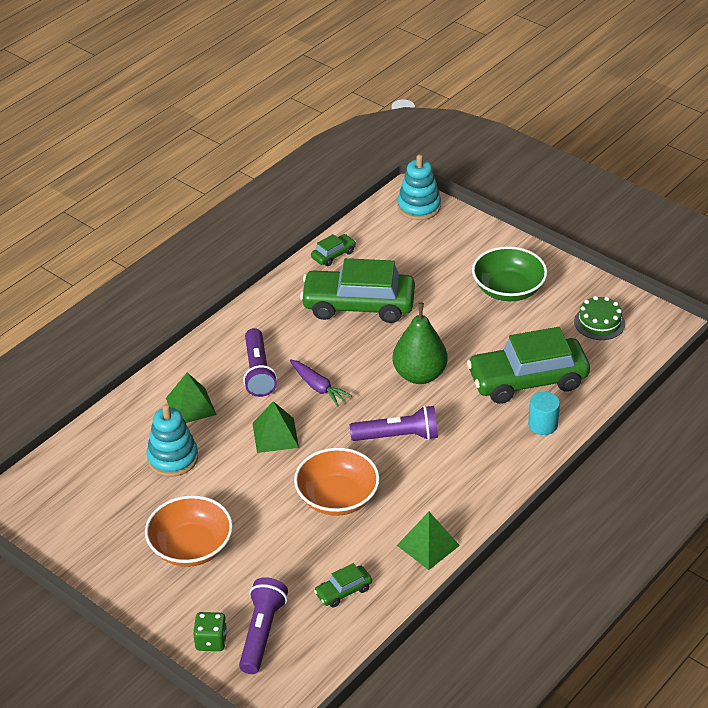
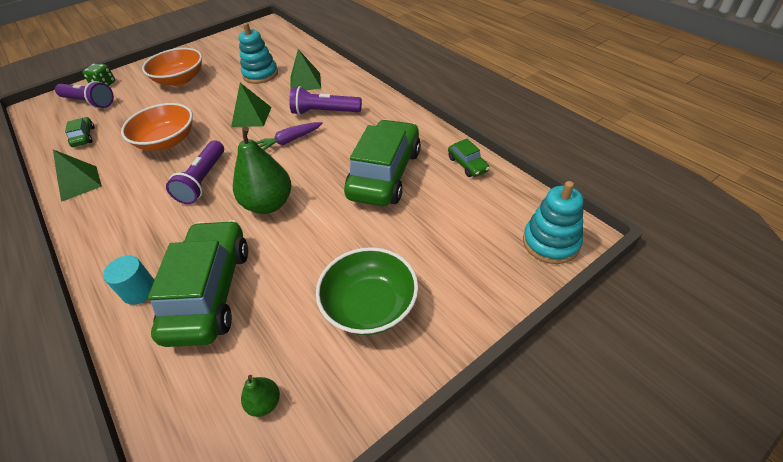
camera: 105 degrees right, 5 degrees up
(599, 323) = (265, 403): green cake -> green pear

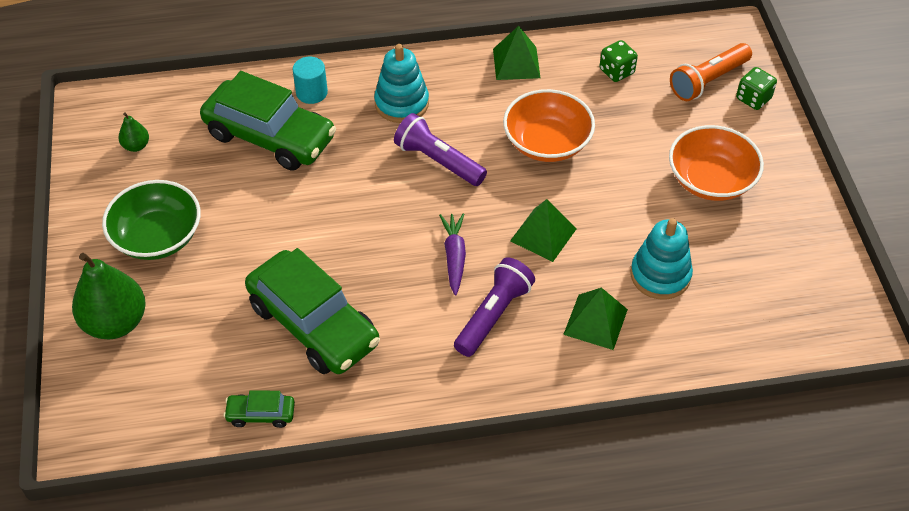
camera: 115 degrees right, 5 degrees up
(84, 137) = (616, 71): green car -> green dice
(89, 102) = (708, 81): purple flashlight -> orange flashlight
(268, 204) = (351, 205): green pear -> green pear (115, 322)
(550, 242) = (92, 414): turquoise stacking toy -> turquoise stacking toy (401, 103)

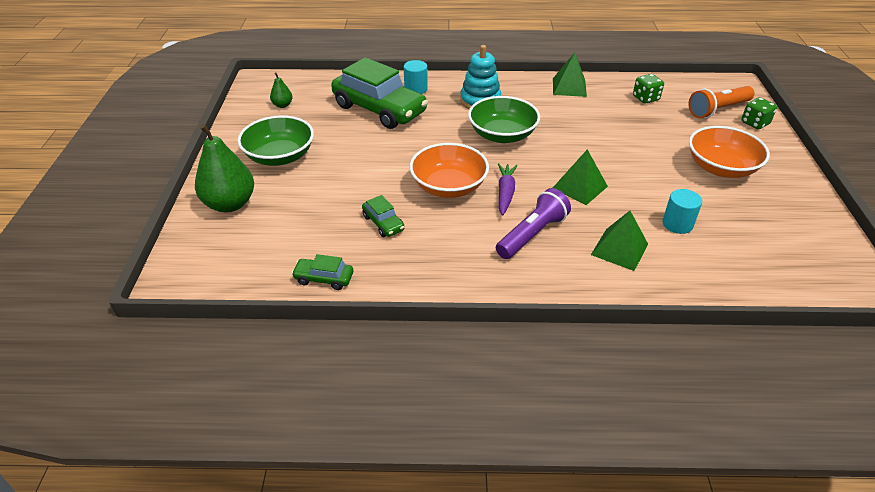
camera: 10 degrees right, 10 degrees down
(313, 324) = (383, 223): green car -> green car, size x0.43
(438, 161) = (502, 135): purple flashlight -> green bowl
(547, 143) = (588, 133): orange bowl -> orange bowl (448, 186)
(660, 275) = (677, 224): turquoise stacking toy -> turquoise cylinder

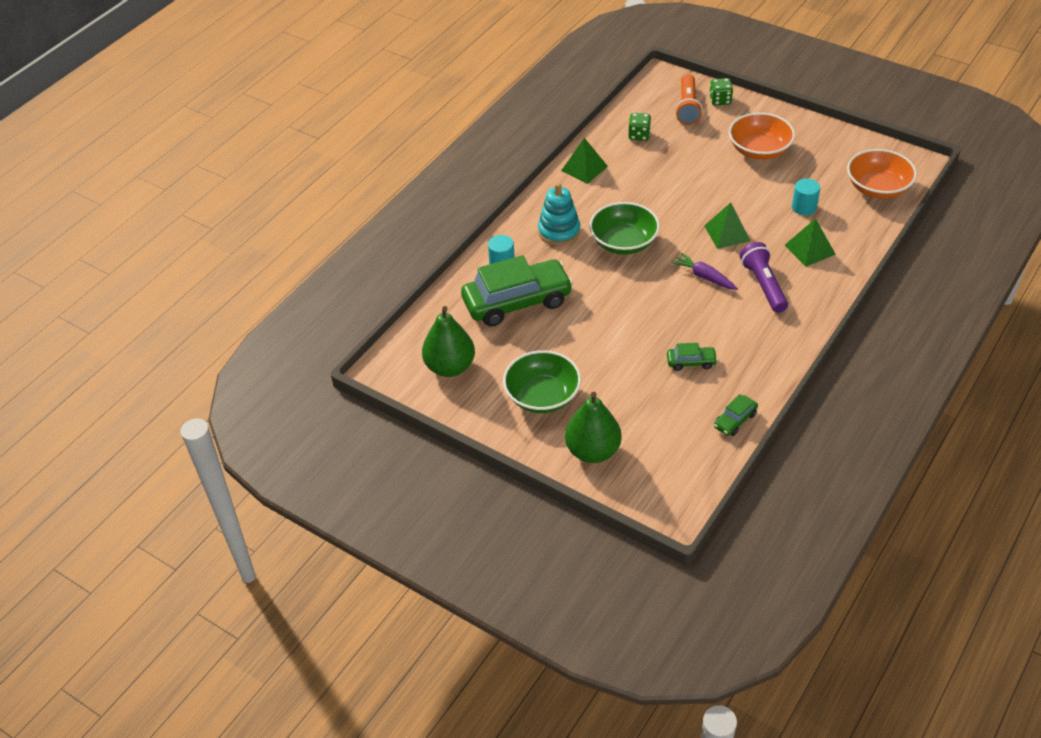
camera: 55 degrees left, 5 degrees up
(282, 105) = (450, 367): green pear -> green pear, size x2.12
(448, 186) = (671, 305): orange bowl -> orange bowl (877, 188)

